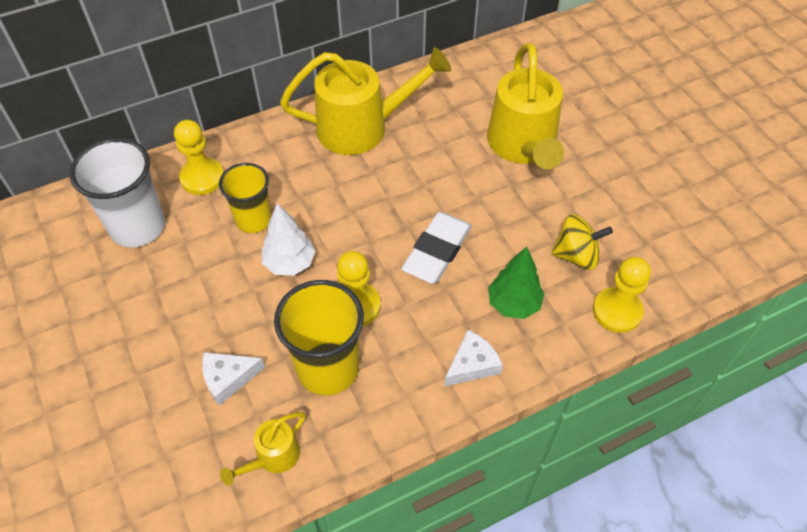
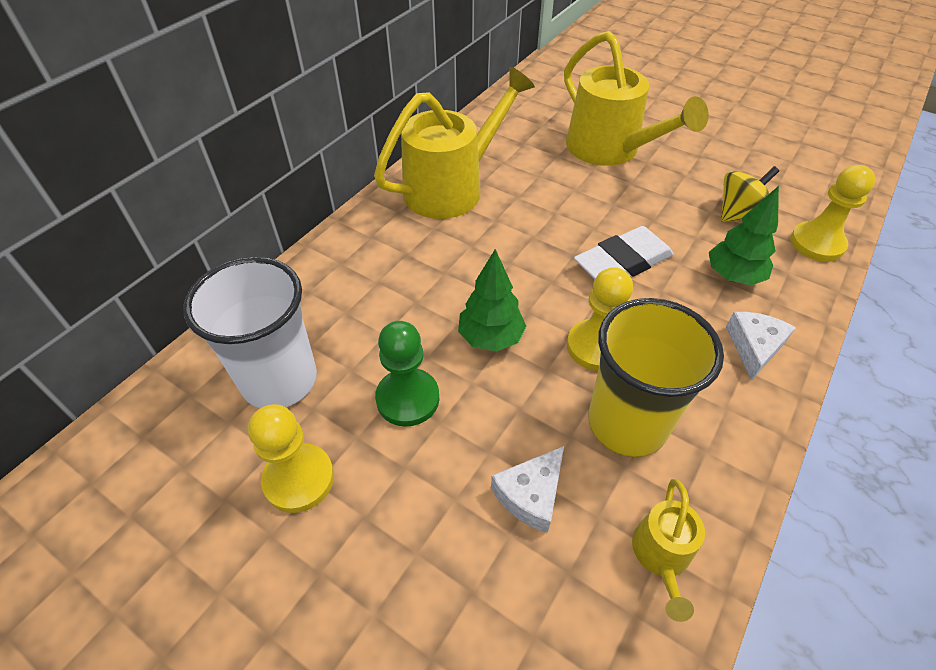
camera: 30 degrees left, 5 degrees down
(202, 178) = (319, 297): yellow pawn -> yellow pawn (299, 479)
(204, 278) = (408, 398): none -> green pawn
(253, 220) = (413, 313): yellow cup -> none
(289, 263) = (490, 338): white tree -> green tree
(437, 251) = (622, 262): white eraser -> white eraser turned 60 degrees clockwise

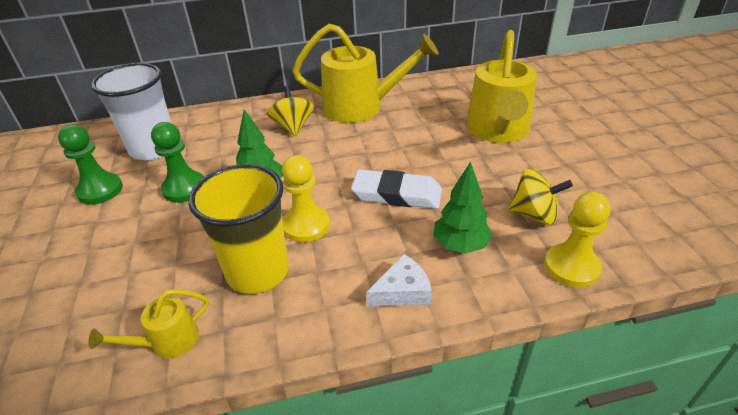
camera: 45 degrees right, 10 degrees down
(299, 479) = (100, 190): yellow pawn -> green pawn
(414, 250) = (293, 127): none -> yellow spinning top
(531, 494) = (163, 265): white cheese -> none

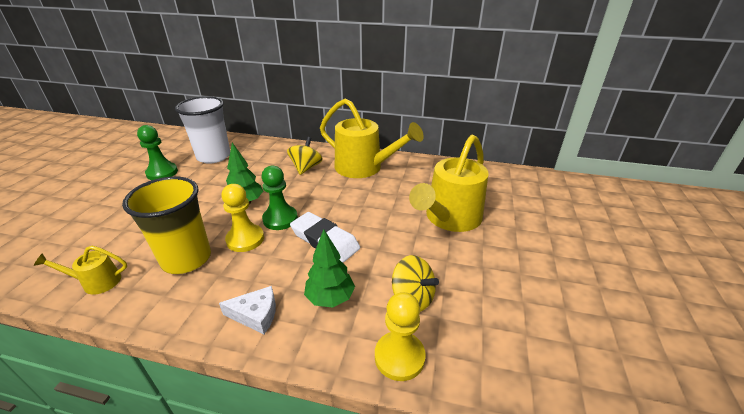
camera: 25 degrees right, 5 degrees down
(184, 188) = (204, 187): green pawn -> green pawn (280, 219)

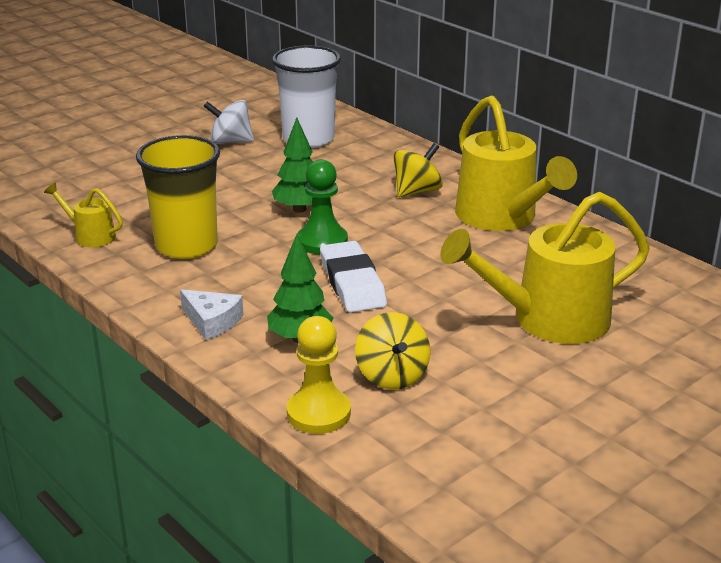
camera: 35 degrees right, 5 degrees down
(162, 173) = (230, 142): green pawn -> white spinning top
(245, 239) = (262, 249): yellow pawn -> none

